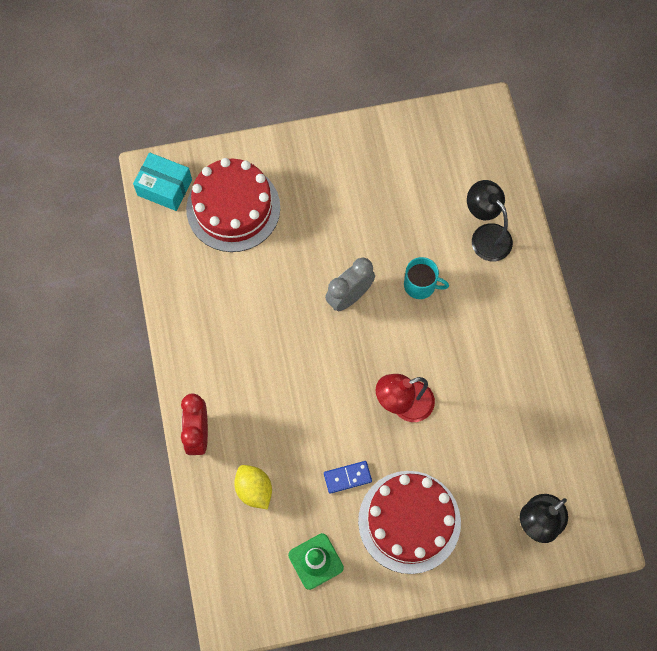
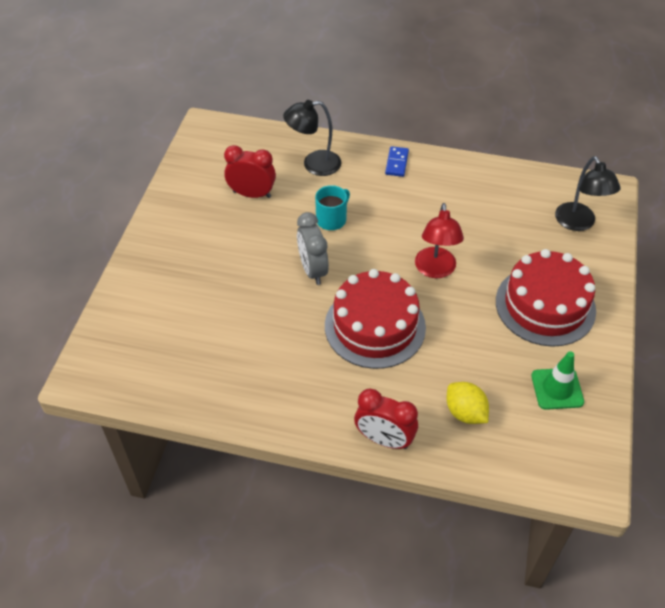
camera: 65 degrees left, 20 degrees down
(164, 187) = (105, 372): turquoise box -> none
(233, 208) = (168, 324): red cake -> red cake (375, 326)
(254, 489) = (465, 412): yellow lemon -> yellow lemon turned 60 degrees clockwise
(347, 477) = (485, 334): blue domino -> blue domino (397, 163)
(415, 199) = (252, 194): none -> red clock

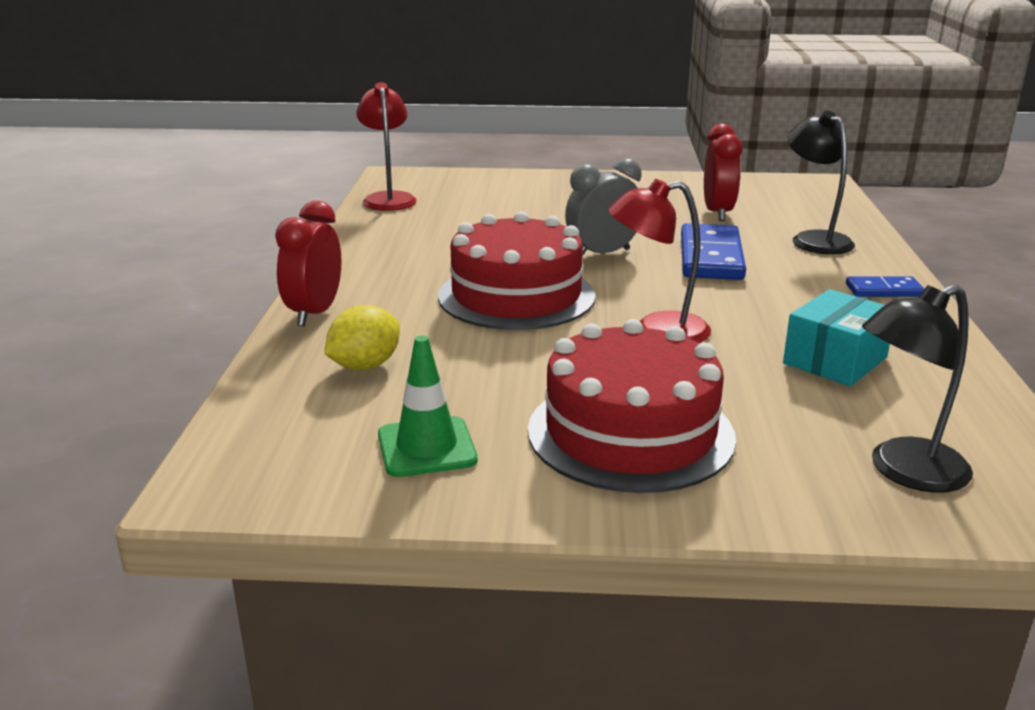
camera: 80 degrees right, 25 degrees down
(150, 385) = (388, 198): none -> red lamp
(332, 219) = (710, 257): turquoise mug -> blue domino
(477, 210) = (835, 360): none -> turquoise box

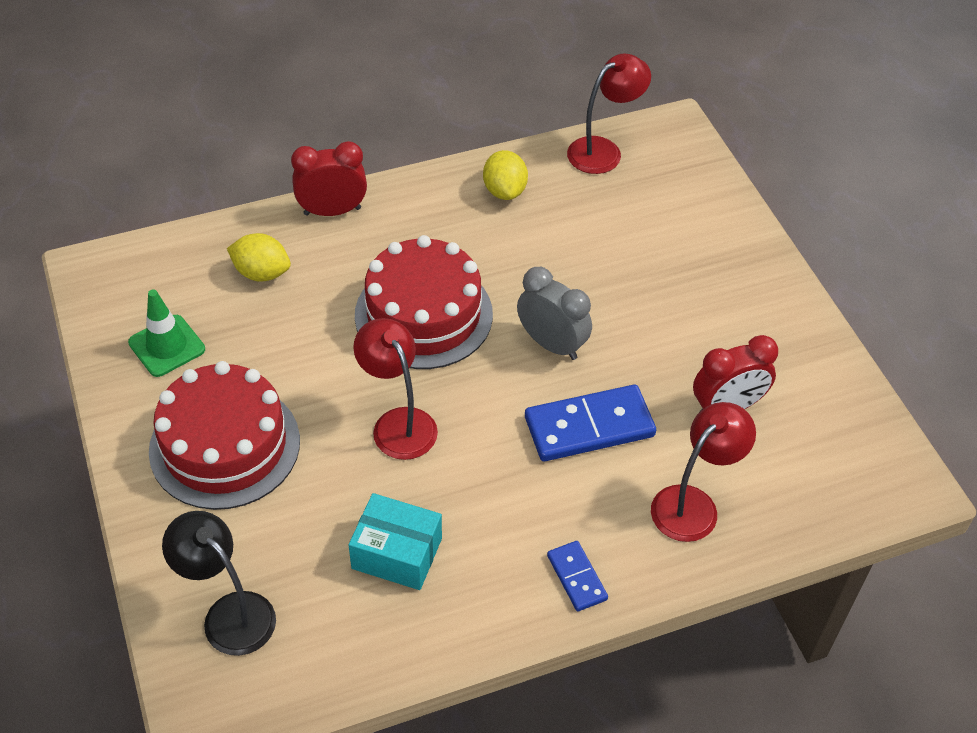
camera: 65 degrees right, 25 degrees up
(389, 238) = (504, 191): none -> yellow lemon
(814, 239) = (693, 504): black lamp -> red lamp

